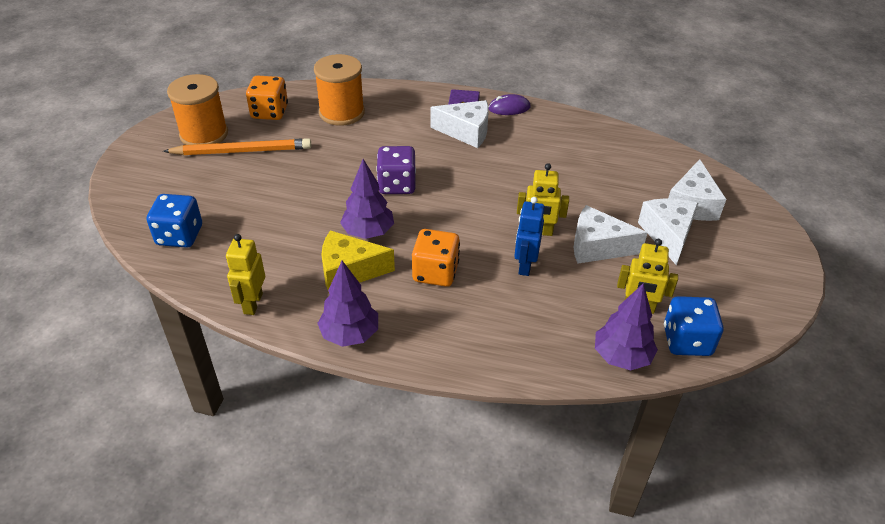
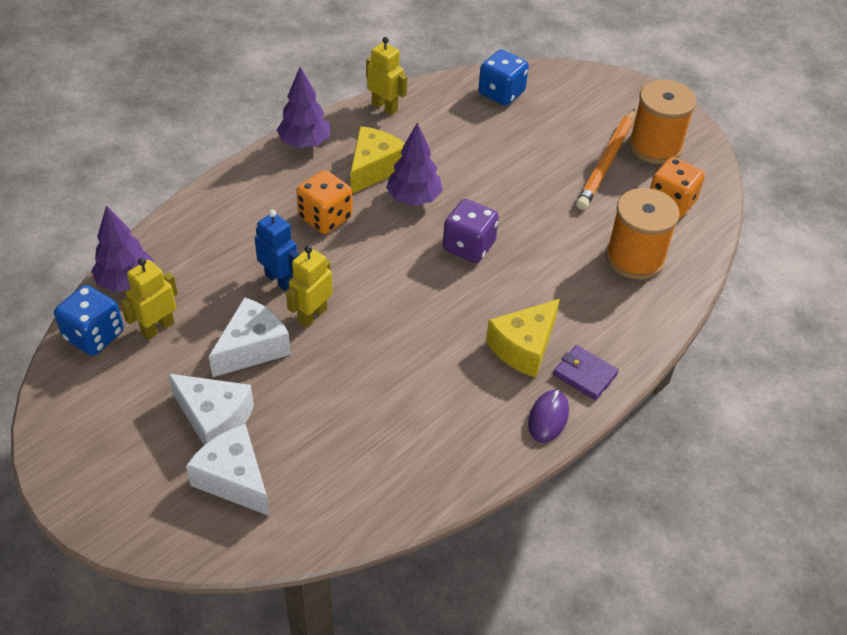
camera: 120 degrees right, 5 degrees up
(466, 132) = (524, 347): white cheese -> yellow cheese

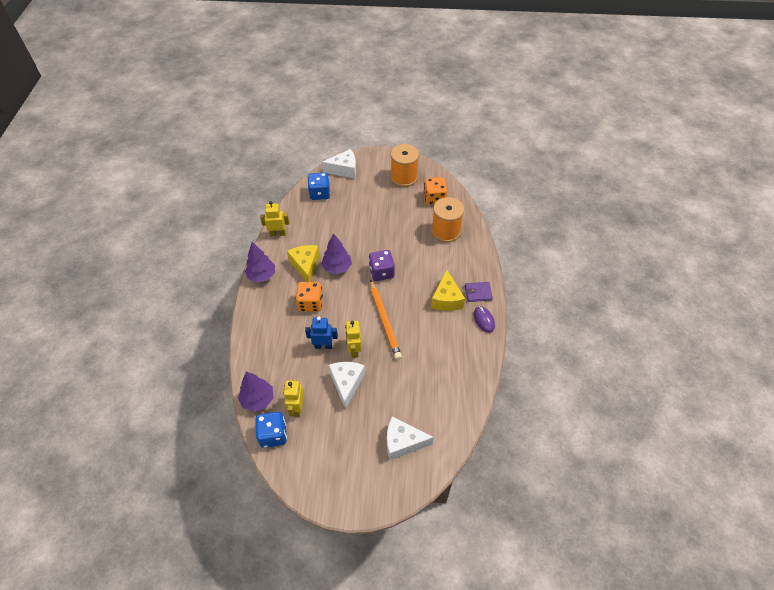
camera: 40 degrees left, 5 degrees up
(214, 419) = (366, 425): white cheese -> white cheese (344, 170)
(606, 162) = (393, 197): orange pencil -> orange pencil (384, 321)

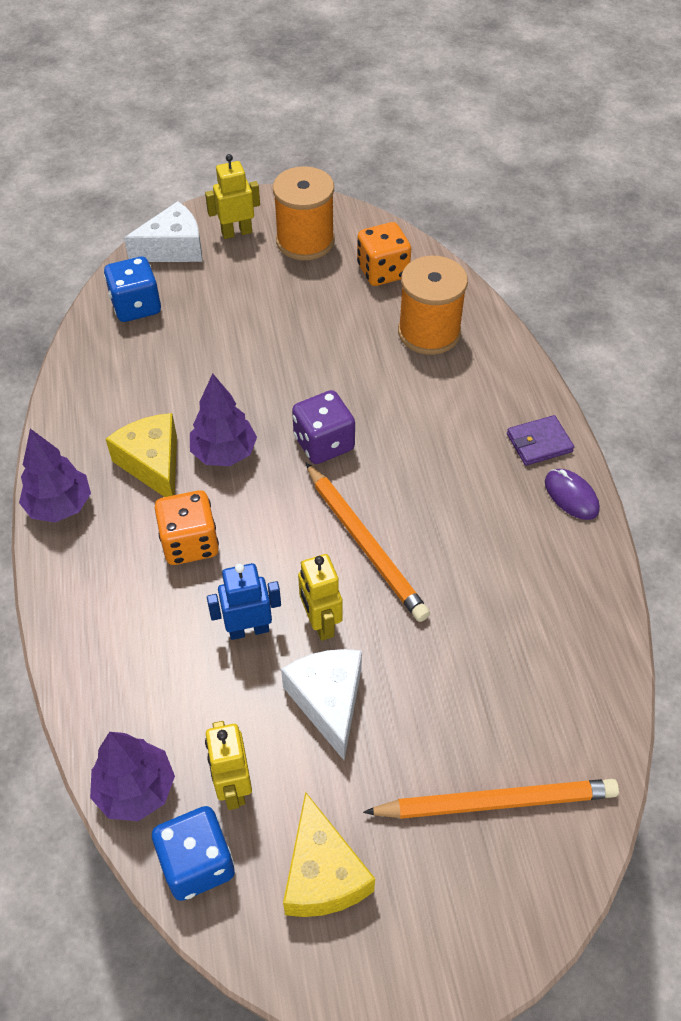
camera: 15 degrees left, 0 degrees up
(277, 234) = (69, 408): yellow robot -> yellow robot (236, 232)
(403, 442) = (496, 802): white cheese -> orange pencil
(446, 299) = (479, 469): yellow cheese -> yellow cheese (322, 874)

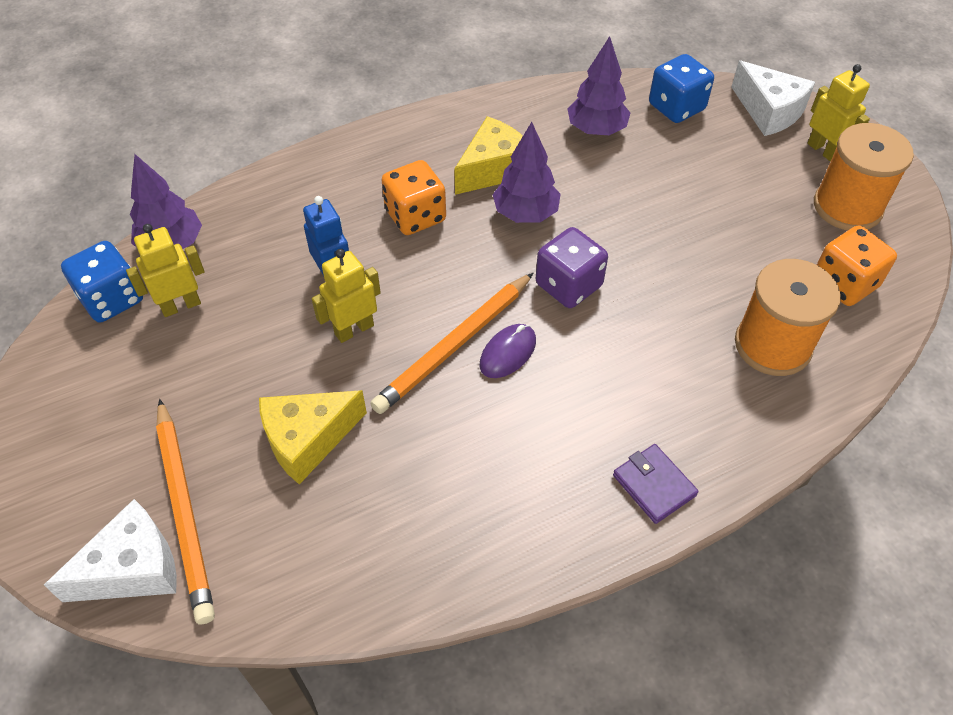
camera: 75 degrees right, 0 degrees up
(59, 506) = (427, 125): purple tree -> purple tree (596, 130)
(322, 874) = (106, 385): yellow cheese -> yellow cheese (307, 440)
(328, 701) = (272, 354): white cheese -> white cheese (133, 568)
(571, 496) = (586, 531): purple mouse -> purple mouse (508, 353)

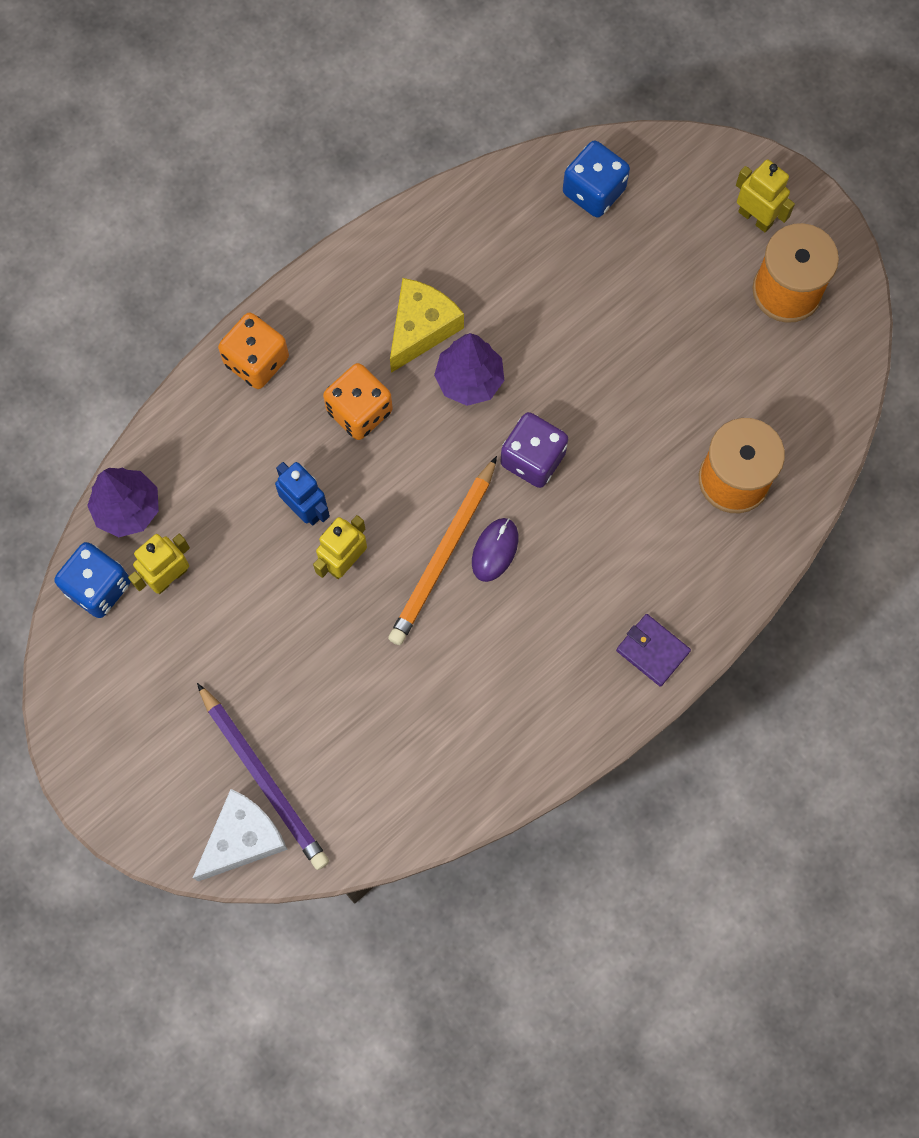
camera: 15 degrees left, 20 degrees up
(184, 511) = (263, 779): orange pencil -> purple pencil
(307, 440) = (343, 686): yellow cheese -> none
(596, 130) = (515, 246): purple tree -> none
(769, 111) = (692, 173): white cheese -> none
(844, 283) = (792, 390): orange dice -> orange dice (256, 361)

